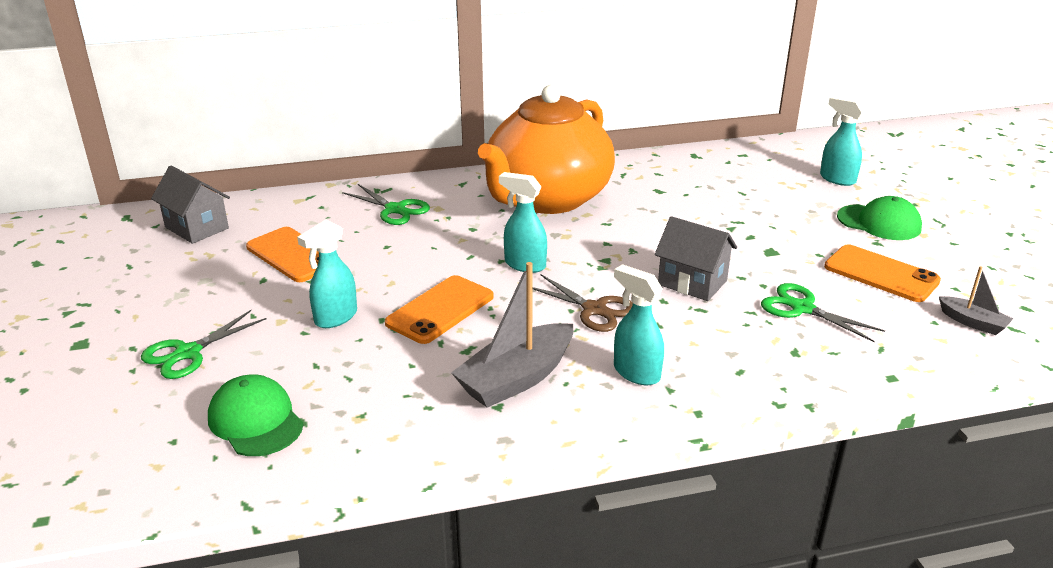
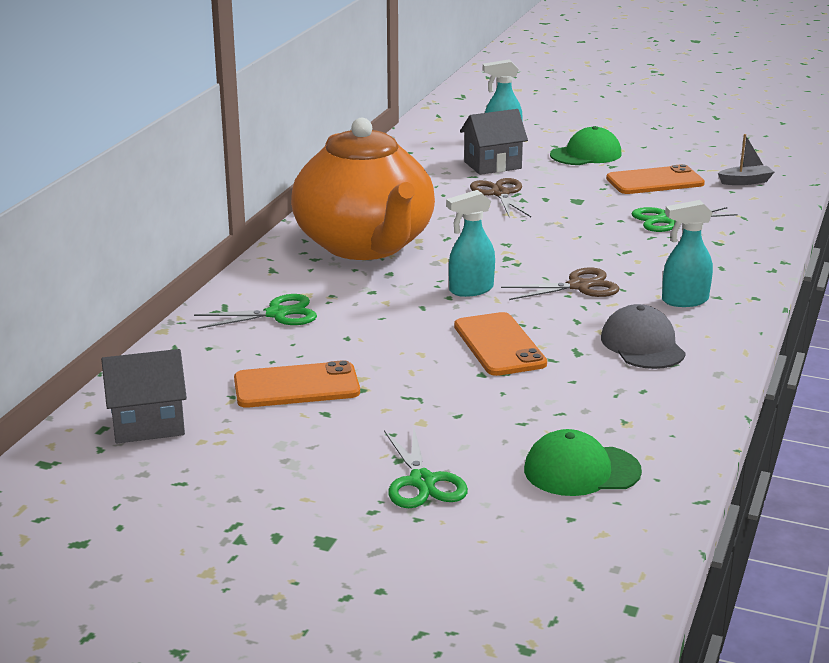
camera: 55 degrees left, 5 degrees down
(335, 318) = (451, 394): turquoise spray bottle -> none
(516, 378) = (642, 345): grey boat -> grey cap
(692, 282) = (585, 240): grey house -> grey house (492, 165)
(726, 214) = (499, 193): none -> brown scissors

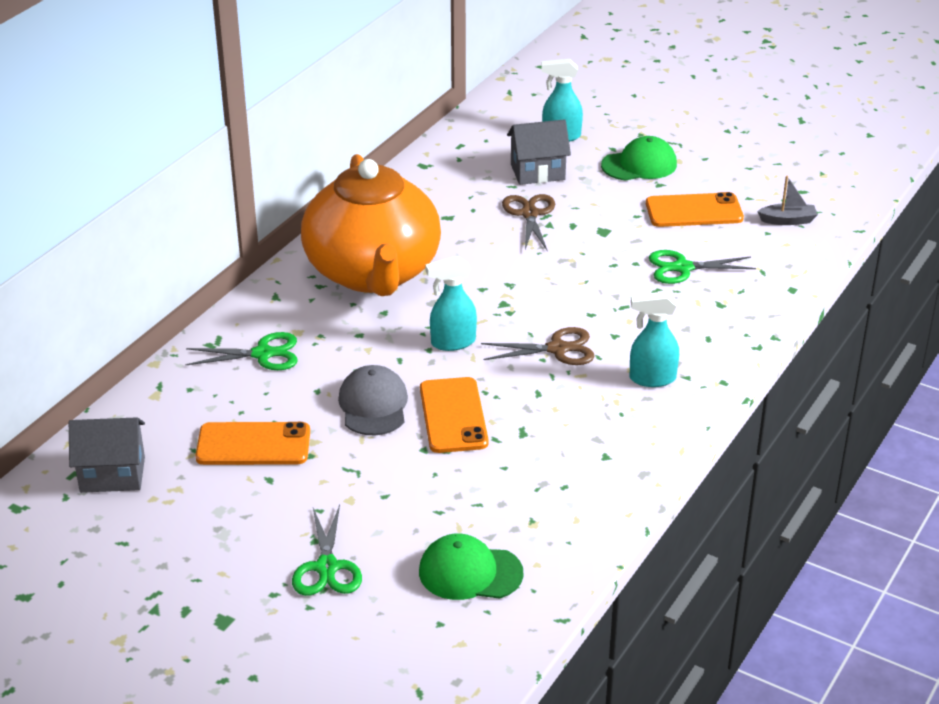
camera: 10 degrees right, 10 degrees up
(642, 345) = (587, 430): grey cap -> grey cap (373, 405)

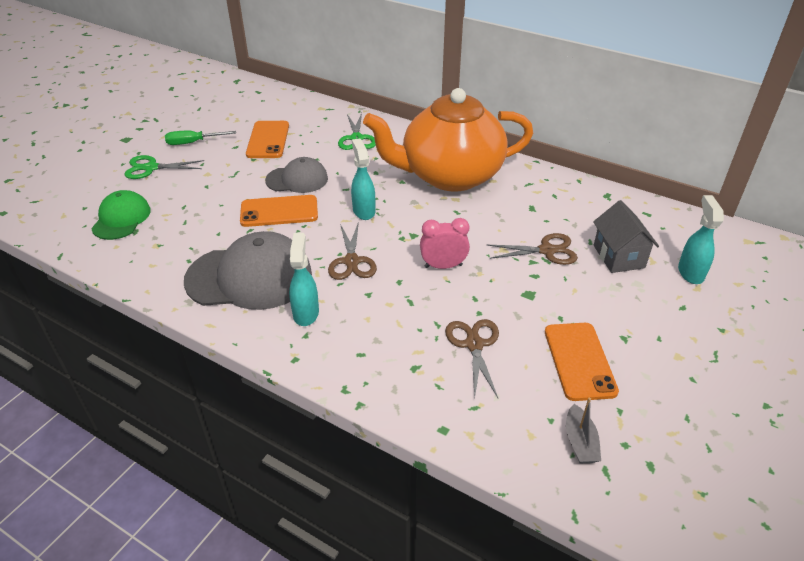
camera: 90 degrees right, 5 degrees up
(112, 474) = (254, 101): grey house -> none
(249, 530) = (193, 142): none -> green screwdriver
(561, 283) = (443, 266): none -> pink clock
(593, 428) = (249, 277): none -> grey cap
(639, 165) = (657, 325): green cap -> none
(682, 268) = (474, 344): green scissors -> brown scissors

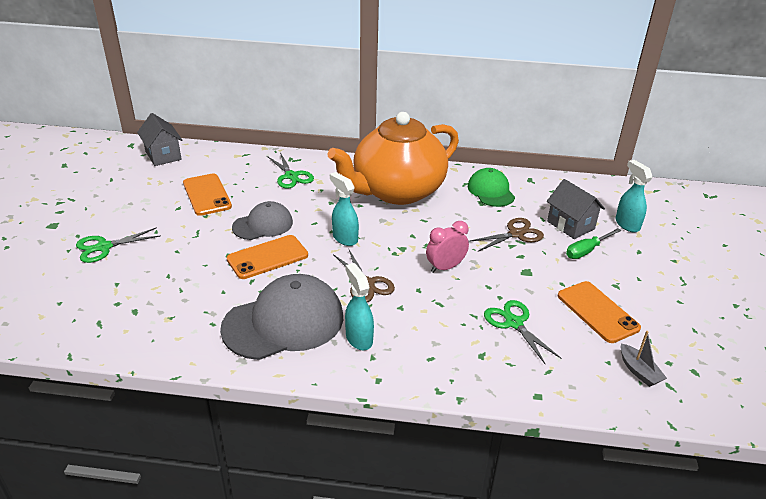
camera: 25 degrees left, 5 degrees down
(121, 218) = (110, 303): green cap -> green cap (491, 191)
(193, 142) = (131, 213): green screwdriver -> green screwdriver (587, 251)
(256, 95) = (163, 155): none -> grey house
(474, 344) = (513, 323): brown scissors -> green scissors

